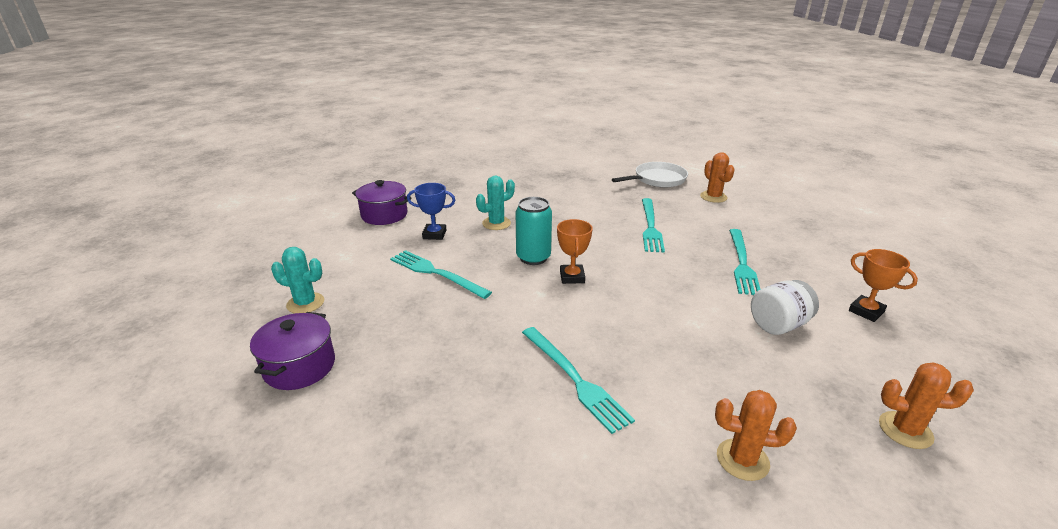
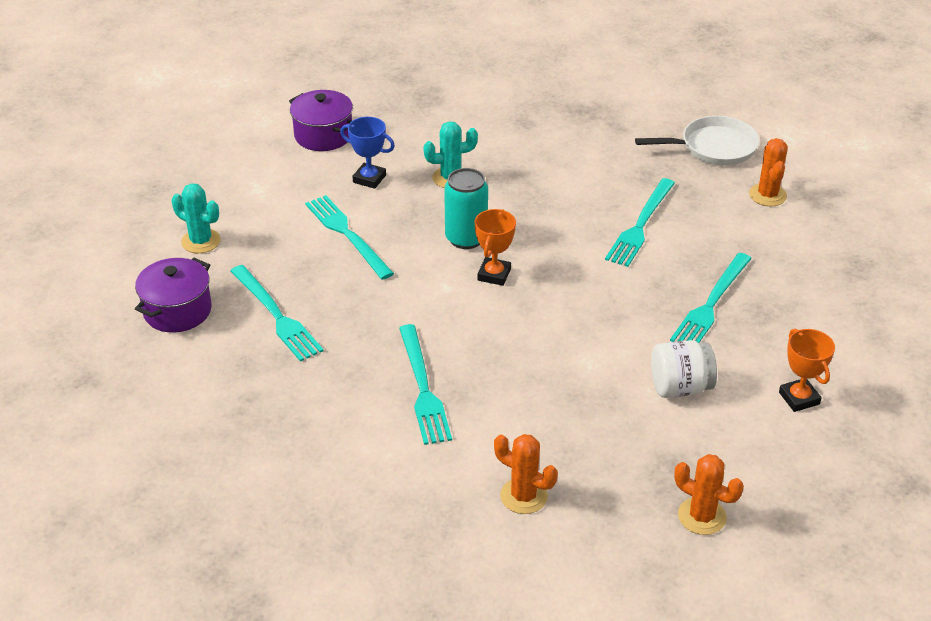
camera: 20 degrees right, 10 degrees up
(402, 348) = (276, 315): none -> turquoise fork

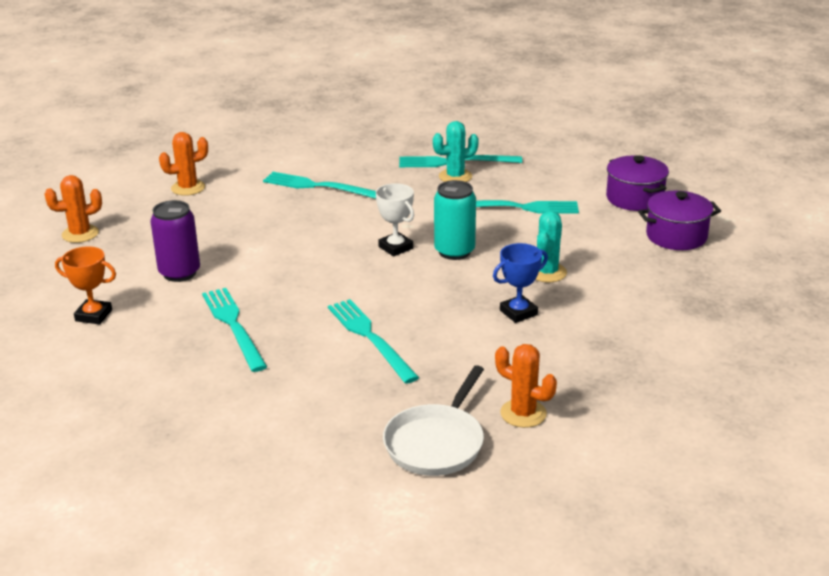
camera: 125 degrees right, 10 degrees down
(177, 311) = (500, 135): purple pot -> purple pot (634, 198)
(201, 241) = (571, 157): turquoise cactus -> turquoise cactus (455, 176)
(369, 179) = (585, 237): blue trophy -> blue trophy (518, 312)
(494, 274) = (396, 247): orange trophy -> white trophy
(680, 387) = (179, 273): white jar -> purple can
(767, 195) = (320, 435): orange cactus -> orange cactus (523, 413)

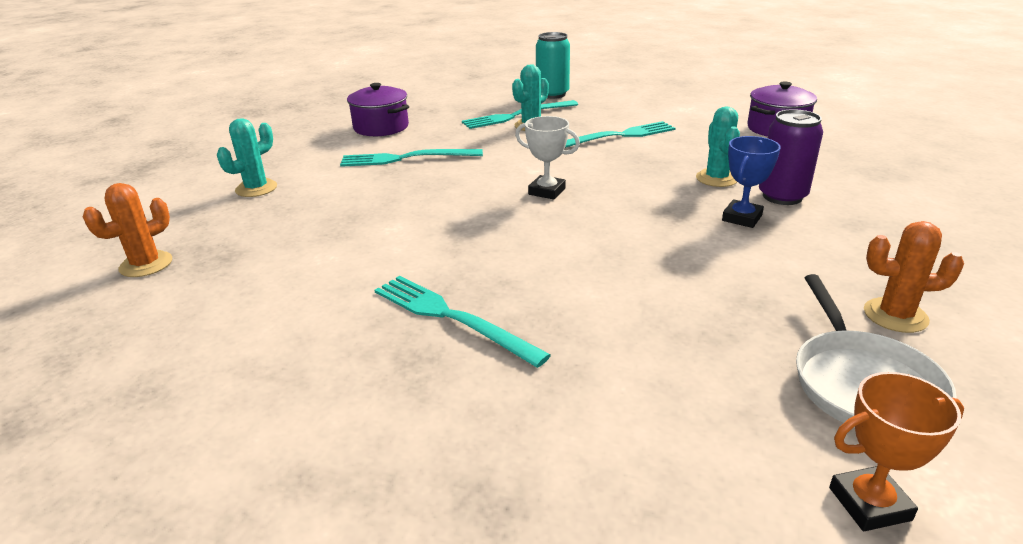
camera: 25 degrees left, 0 degrees up
(93, 315) = (238, 360): orange trophy -> orange trophy (869, 503)
(179, 273) = (321, 275): purple can -> purple can (782, 196)
(188, 188) = (256, 188): orange cactus -> turquoise cactus
(370, 338) = (629, 284): turquoise fork -> none
(454, 251) = (608, 181): turquoise can -> turquoise can (552, 94)
(634, 198) = (703, 111): purple pot -> purple pot (381, 127)

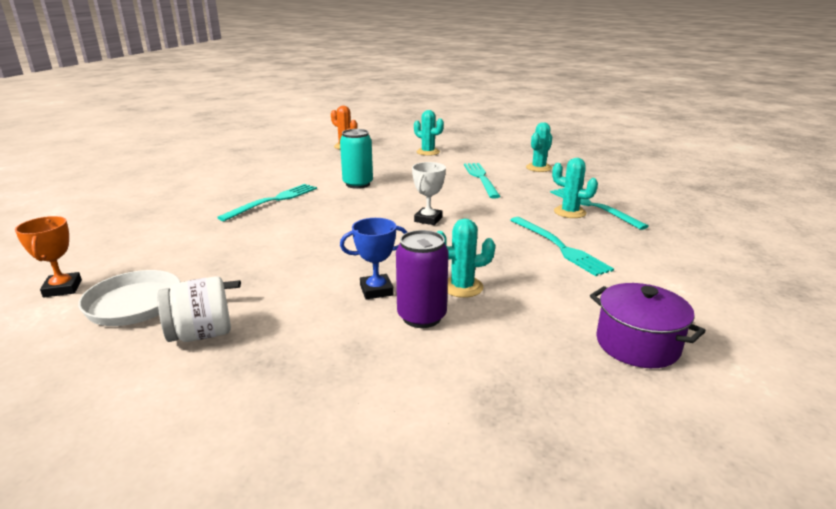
camera: 85 degrees right, 5 degrees down
(381, 127) = (538, 168): purple pot -> turquoise cactus
(552, 94) = (670, 219): turquoise can -> turquoise can (358, 184)
(742, 218) = (376, 290): blue trophy -> blue trophy turned 45 degrees counterclockwise
(895, 315) = (201, 334): orange cactus -> white jar

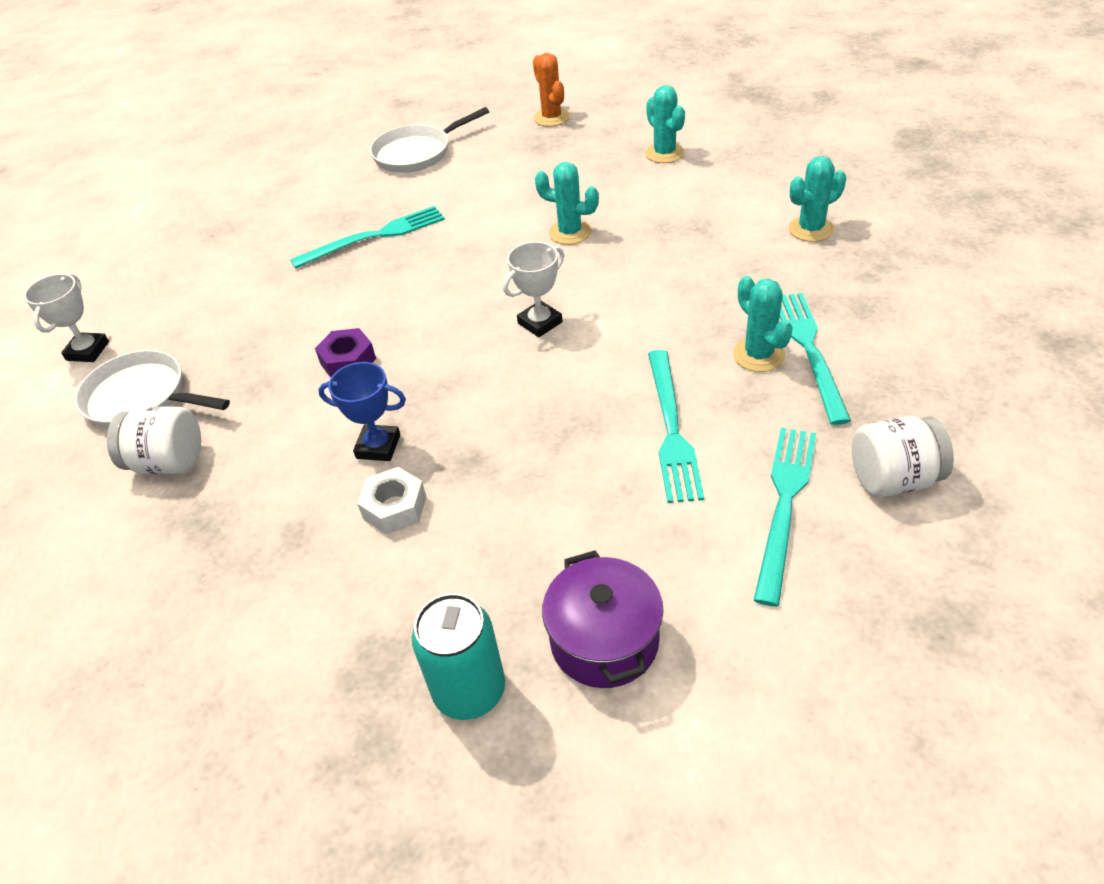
camera: 30 degrees right, 20 degrees up
(63, 288) = (88, 351): orange trophy -> white trophy
(268, 166) = (417, 153): none -> white pan
(310, 256) = (348, 361): none -> purple nut
(358, 184) = (504, 219): turquoise can -> turquoise can (469, 691)
(421, 317) = (395, 508): purple can -> white nut
(462, 287) = (479, 471): turquoise cactus -> turquoise cactus (570, 232)
(481, 178) = (692, 240): turquoise fork -> turquoise fork (784, 504)
(695, 243) = (893, 479): none -> white jar

